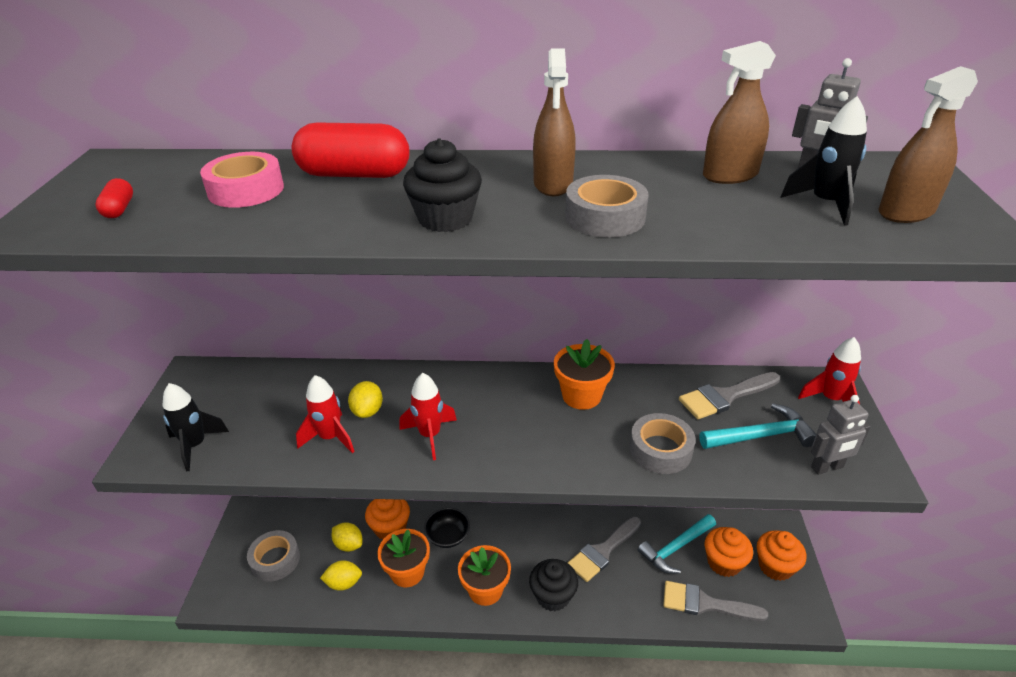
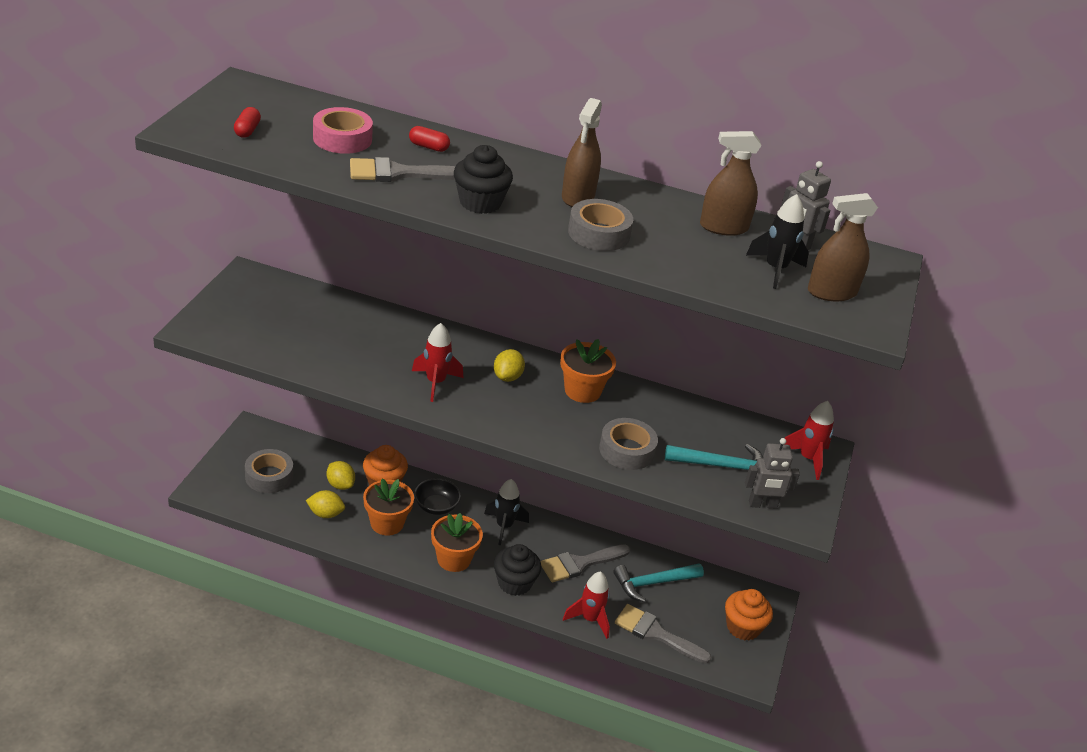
camera: 10 degrees right, 0 degrees up
(195, 445) = (240, 334): black rocket -> black rocket (504, 526)
(330, 438) = (351, 360): red rocket -> red rocket (590, 619)
(354, 174) = (428, 147): red capsule -> red capsule, size x0.46
(367, 411) = (390, 349): yellow lemon -> yellow lemon (507, 377)
(724, 562) = (694, 609): orange cupcake -> none
(725, 397) = (712, 429): grey brush -> grey brush (399, 173)

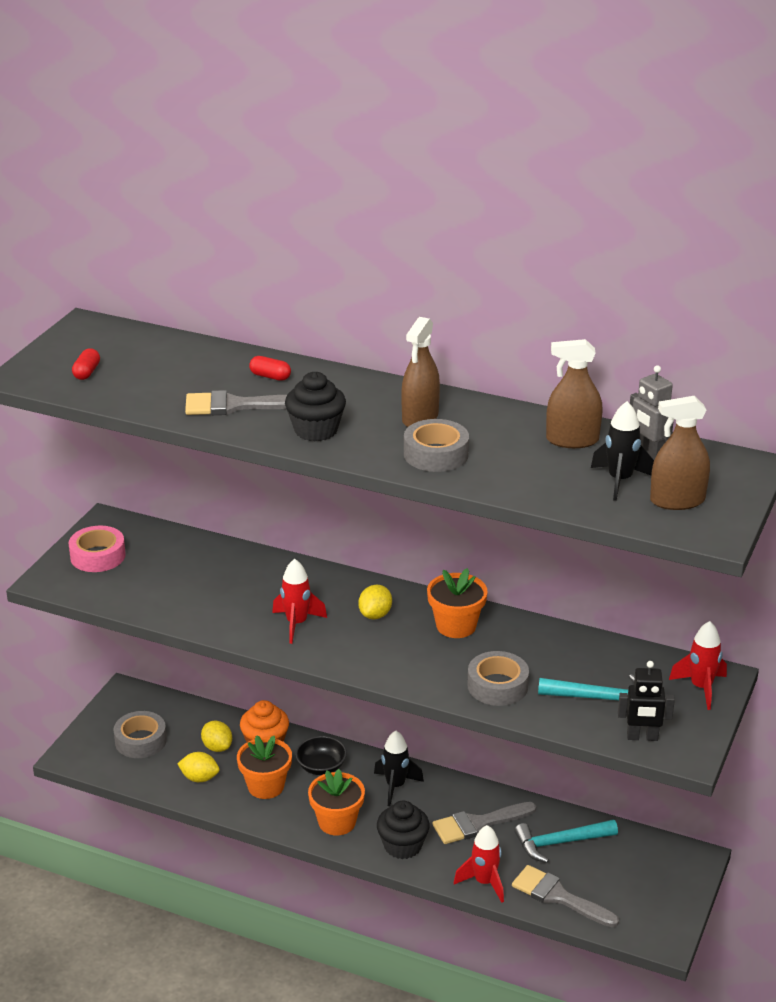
camera: 10 degrees right, 5 degrees down
(342, 139) = (182, 374): pink tape -> pink tape (98, 556)
(743, 627) = (660, 888): orange cupcake -> none
(762, 505) = (642, 737): grey robot -> black robot

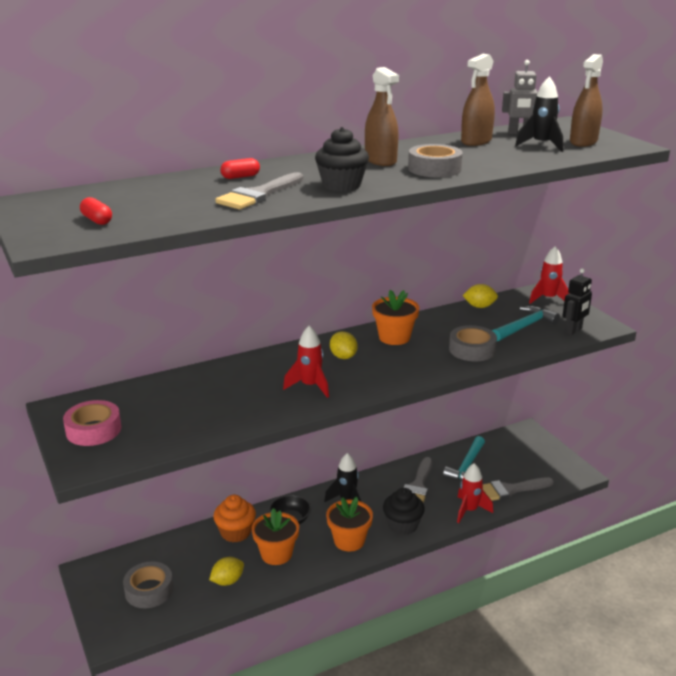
camera: 50 degrees left, 5 degrees down
(217, 747) = (208, 556): yellow lemon -> yellow lemon (479, 306)

